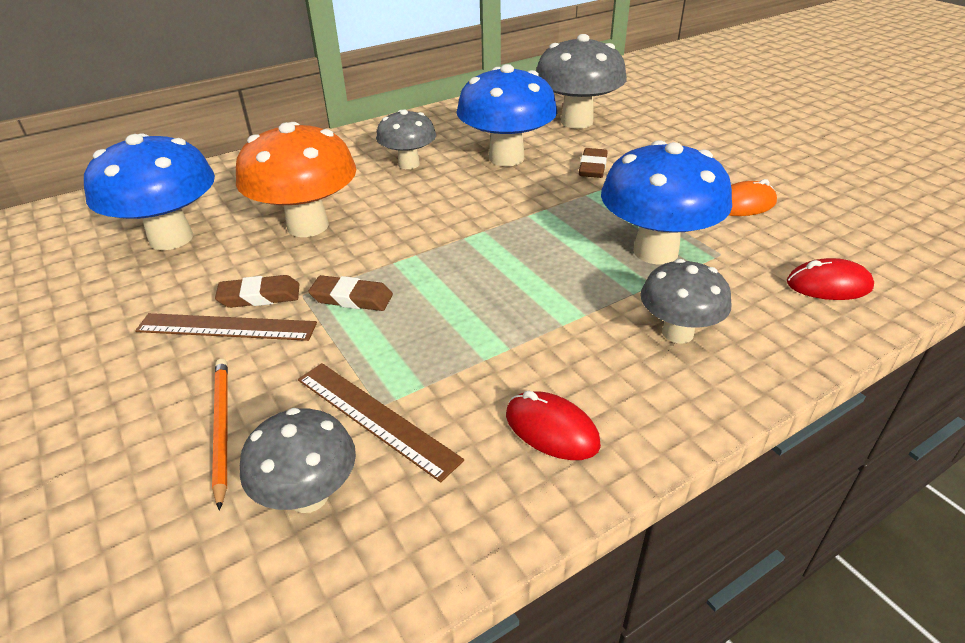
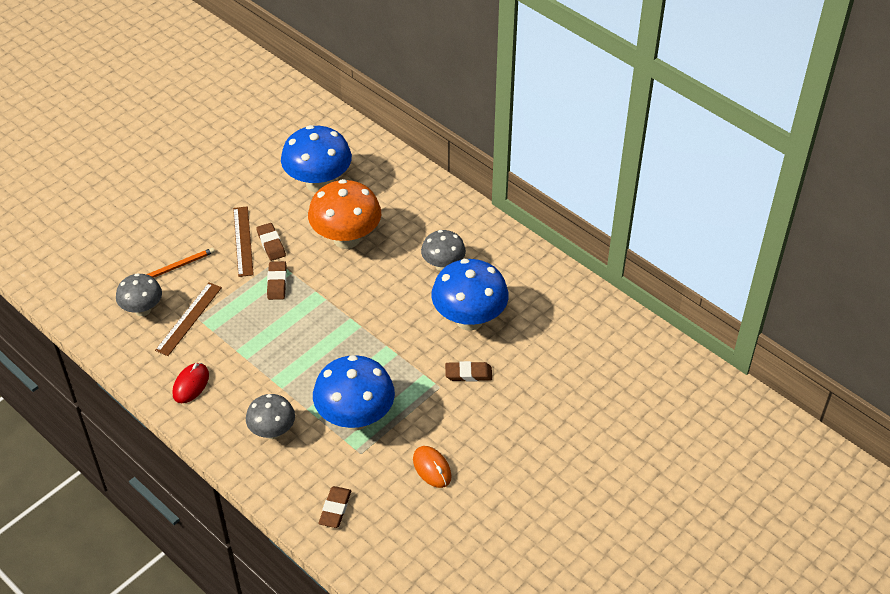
camera: 75 degrees right, 10 degrees up
(576, 121) = (552, 354): grey mushroom -> none
(828, 285) = (335, 509): red mouse -> brown eraser

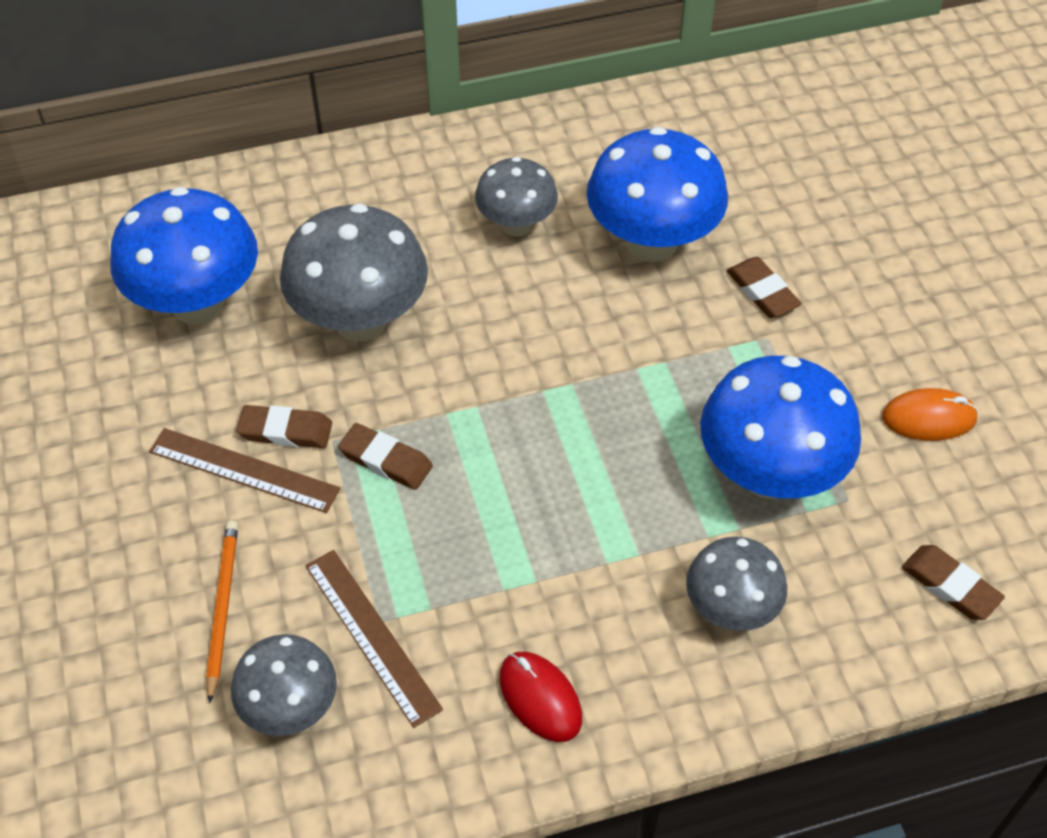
camera: 60 degrees left, 5 degrees up
(346, 239) = (360, 321): orange mushroom -> grey mushroom
(468, 374) = (762, 291): brown eraser -> brown eraser turned 60 degrees counterclockwise

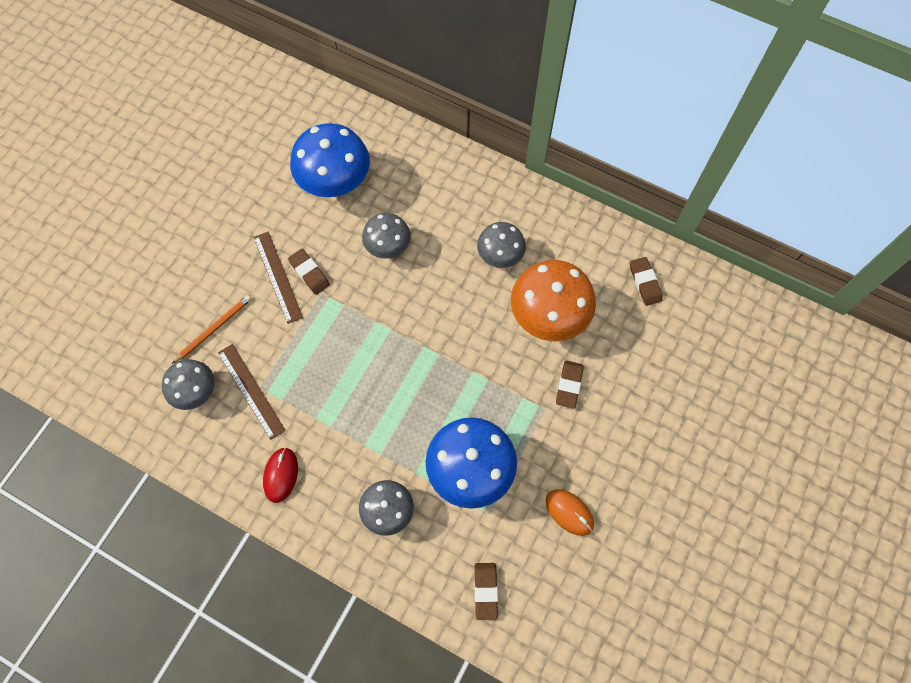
camera: 45 degrees right, 15 degrees up
(360, 321) = (388, 247): grey mushroom -> grey mushroom, size x0.60
(372, 636) = (251, 391): brown ruler -> brown ruler turned 45 degrees counterclockwise
(386, 460) = (331, 321): brown eraser -> brown eraser (644, 282)
(652, 243) = (548, 317): blue mushroom -> orange mushroom

